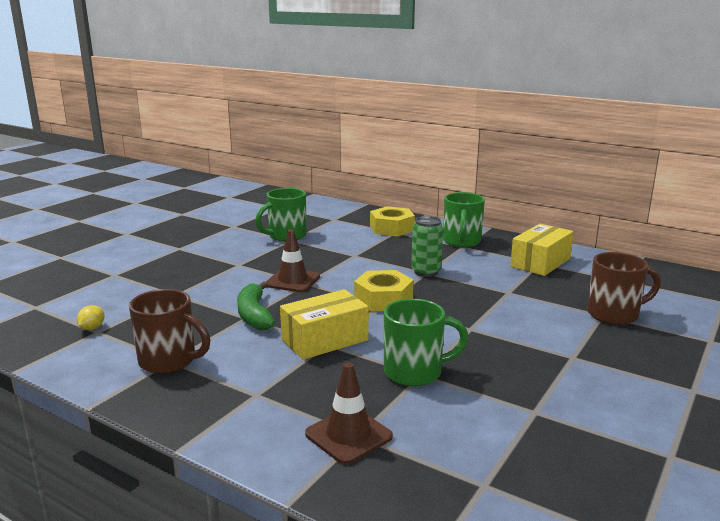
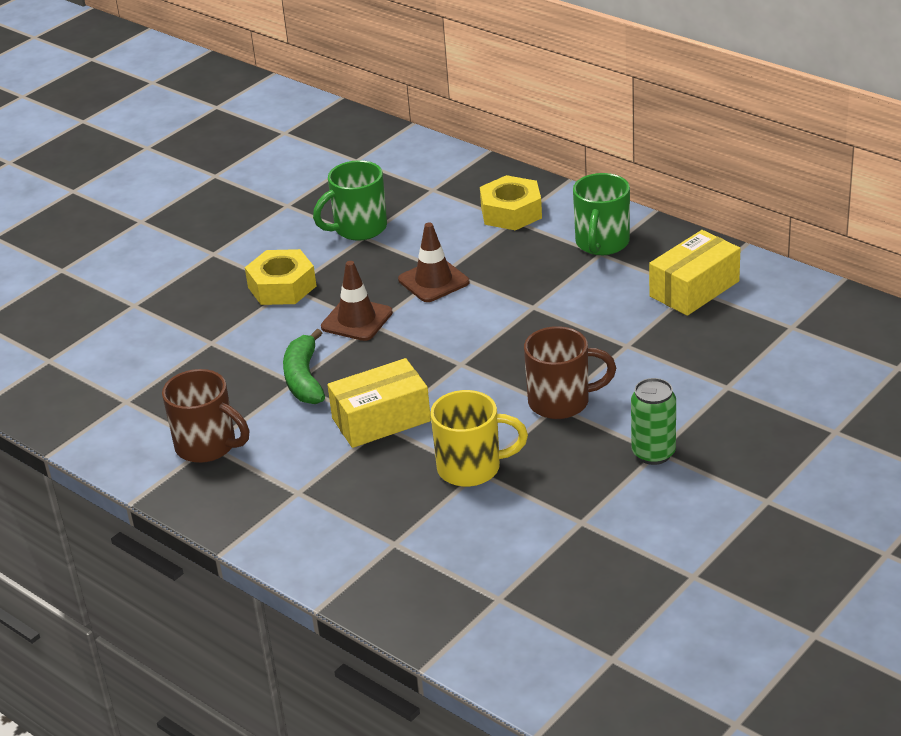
camera: 10 degrees right, 15 degrees up
(92, 328) = (119, 396): yellow lemon -> none
(348, 435) = (384, 543): brown traffic cone -> brown traffic cone (433, 281)
(383, 299) = (464, 355): yellow nut -> yellow nut (282, 286)
(415, 372) = (472, 468): green mug -> yellow mug
(426, 272) = (532, 305): green can -> green can (653, 453)
(614, 314) = (743, 387): brown mug -> brown mug (561, 402)

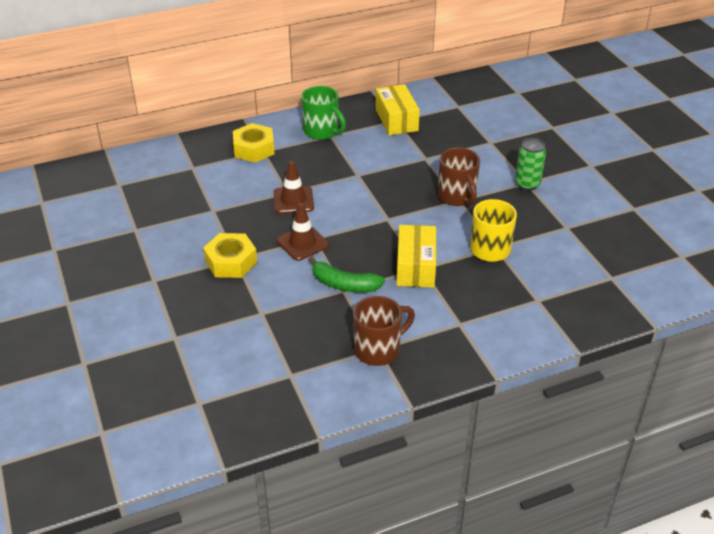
camera: 65 degrees left, 5 degrees up
(358, 229) = (201, 209): green mug -> none
(561, 402) = (457, 197): brown mug -> brown mug turned 135 degrees clockwise

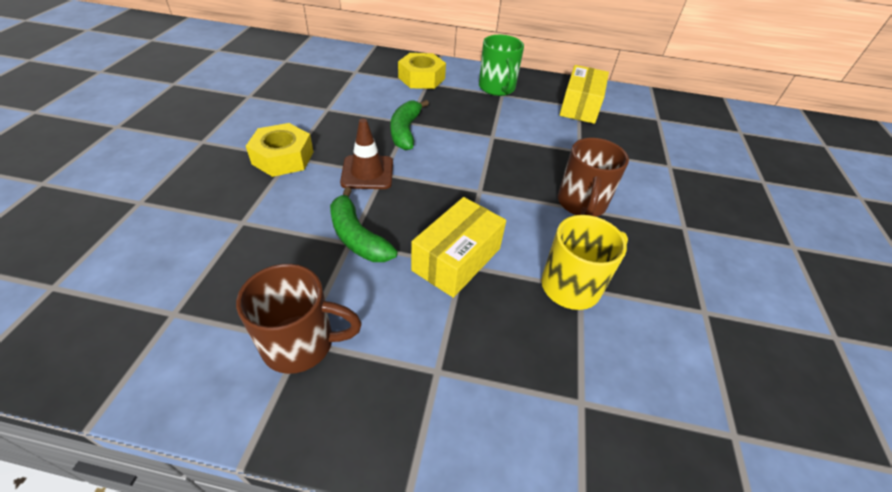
camera: 30 degrees right, 5 degrees up
(293, 200) = (405, 131): brown traffic cone -> green banana
(527, 184) = (684, 229): green can -> none

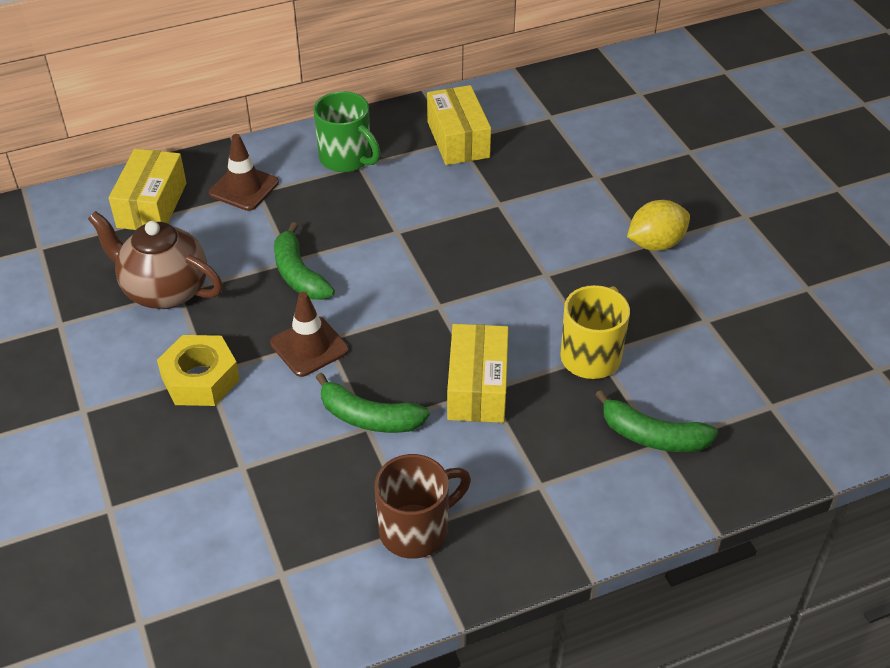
camera: 30 degrees left, 0 degrees up
(321, 105) = (165, 290): none -> brown teapot
(363, 66) = (152, 205): none -> yellow box
(421, 78) = (244, 188): yellow nut -> brown traffic cone
(580, 390) = (653, 436): none -> green banana
(581, 204) = (544, 268): brown mug -> none
(692, 229) = (655, 243): none -> yellow lemon

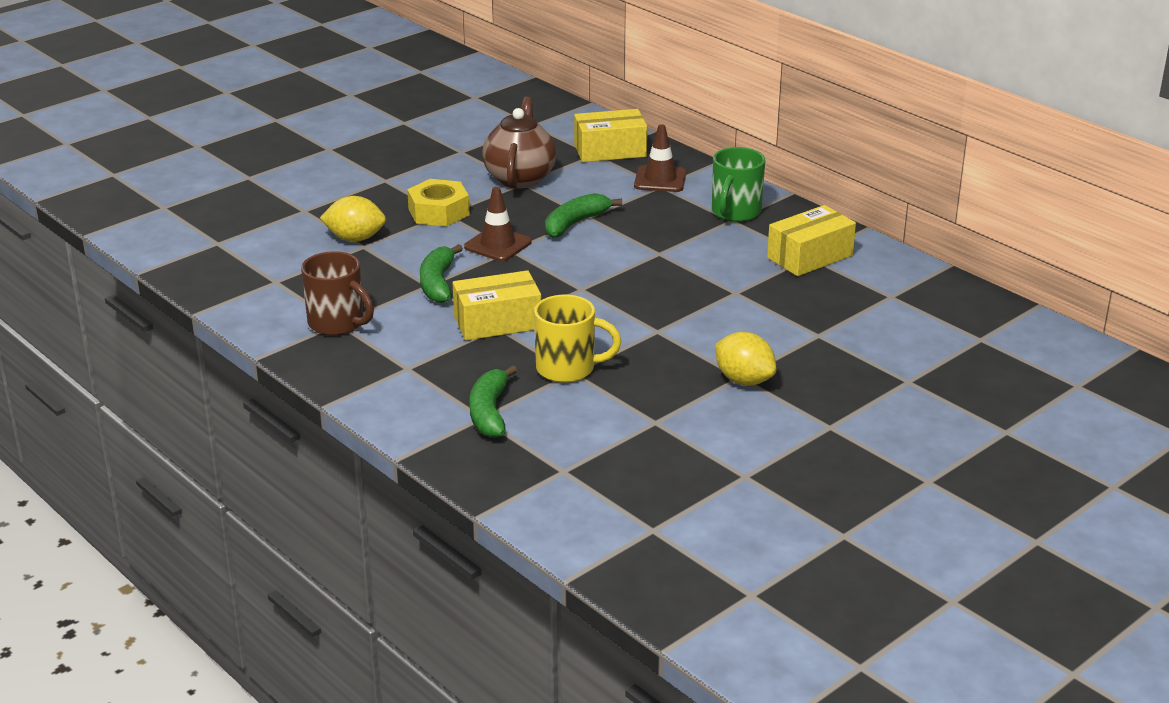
camera: 70 degrees right, 15 degrees down
(218, 471) = (355, 239): none -> yellow lemon

